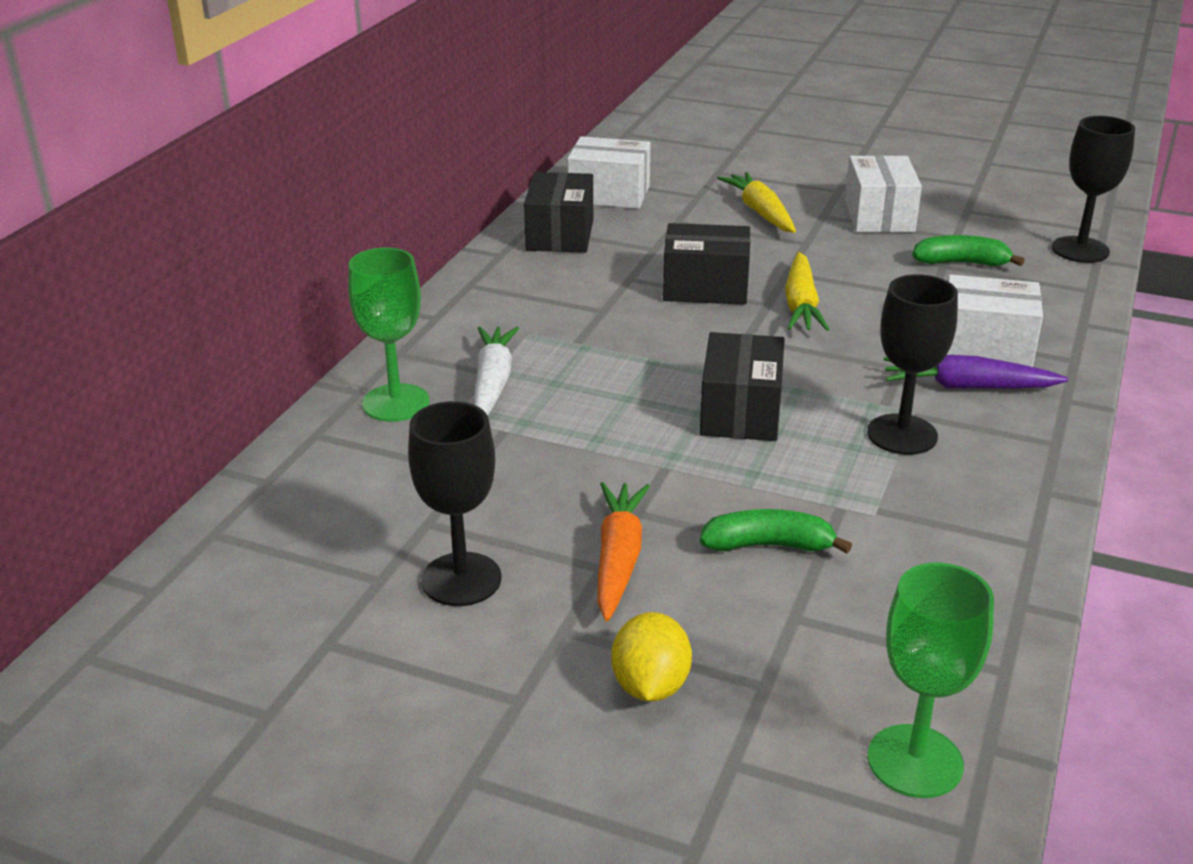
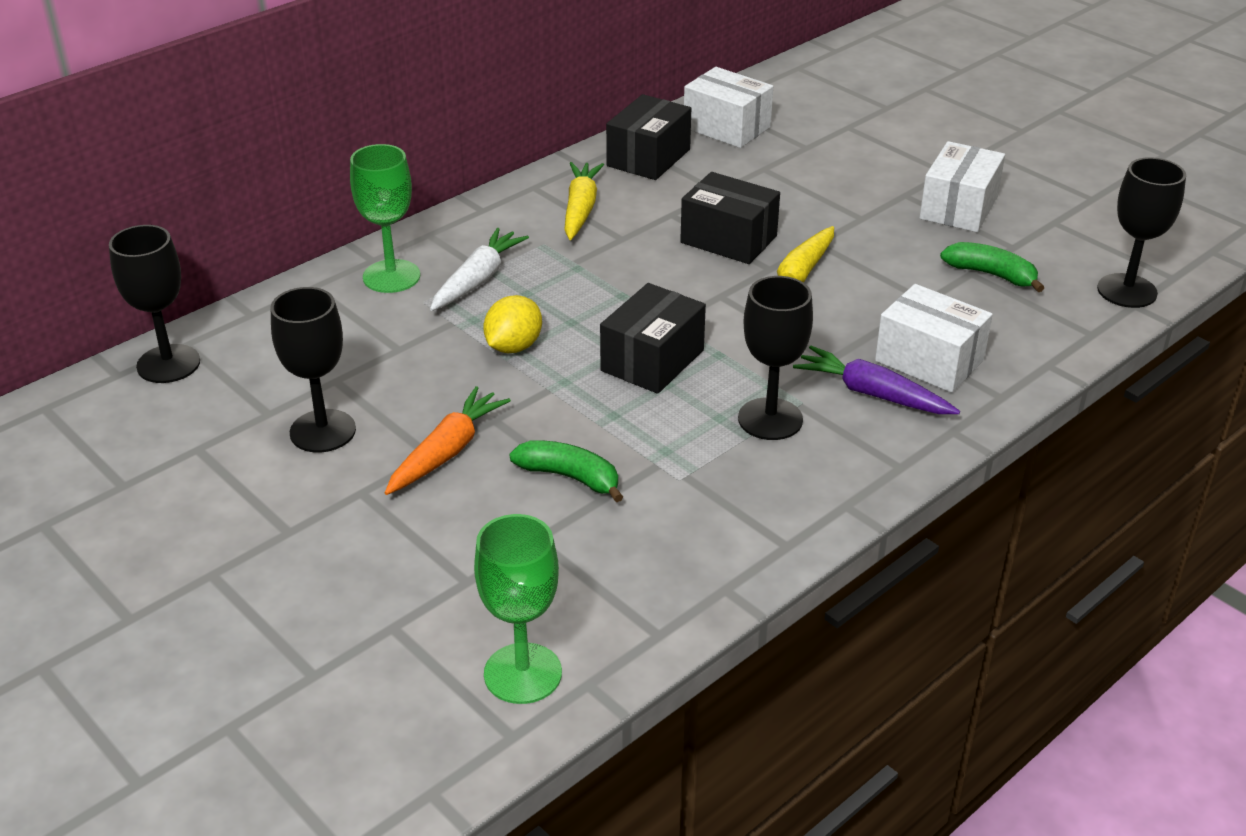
camera: 25 degrees right, 5 degrees up
(210, 561) = (168, 364): none -> black goblet
(650, 686) = (385, 553): yellow lemon -> yellow lemon (513, 346)
(760, 212) = (848, 177): yellow carrot -> yellow carrot (580, 209)

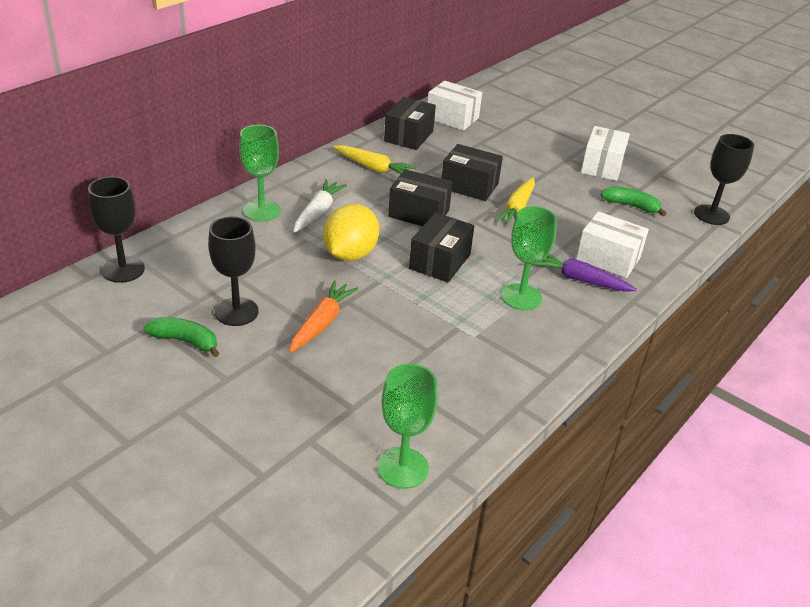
camera: 10 degrees left, 0 degrees up
(513, 346) = (350, 254): yellow lemon -> yellow lemon, size x1.52
(570, 477) = (405, 337): green banana -> green banana (185, 341)
(580, 209) = (373, 168): yellow carrot -> yellow carrot turned 120 degrees clockwise
(636, 283) = (419, 213): none -> black box
(770, 419) = (521, 297): black goblet -> green goblet

